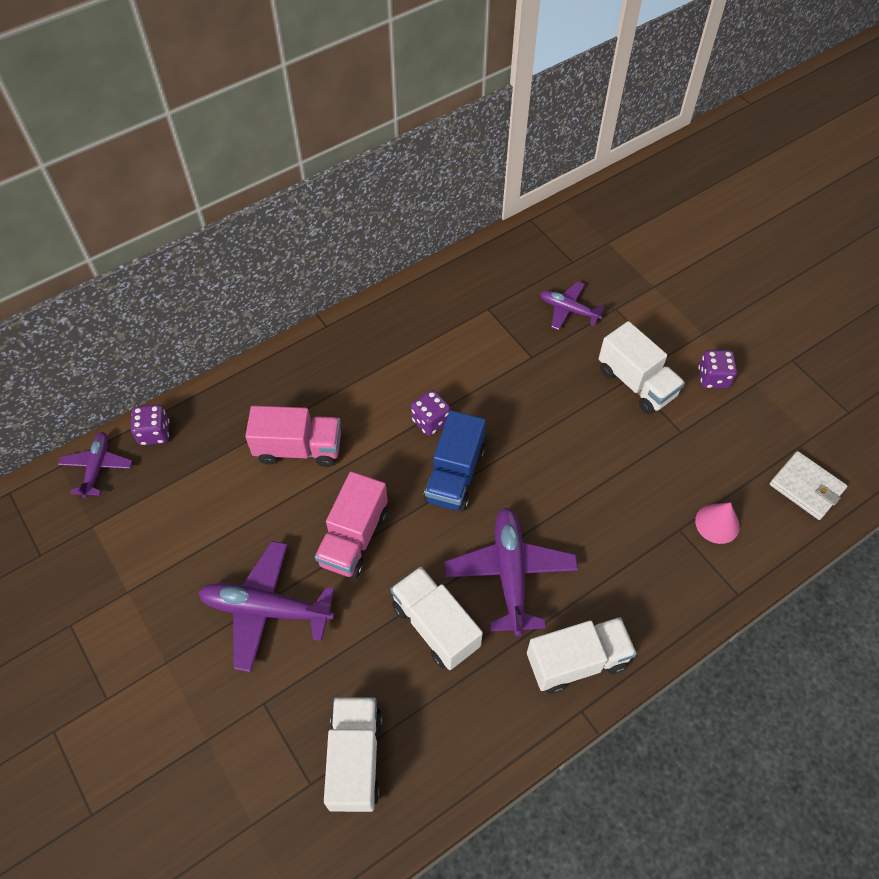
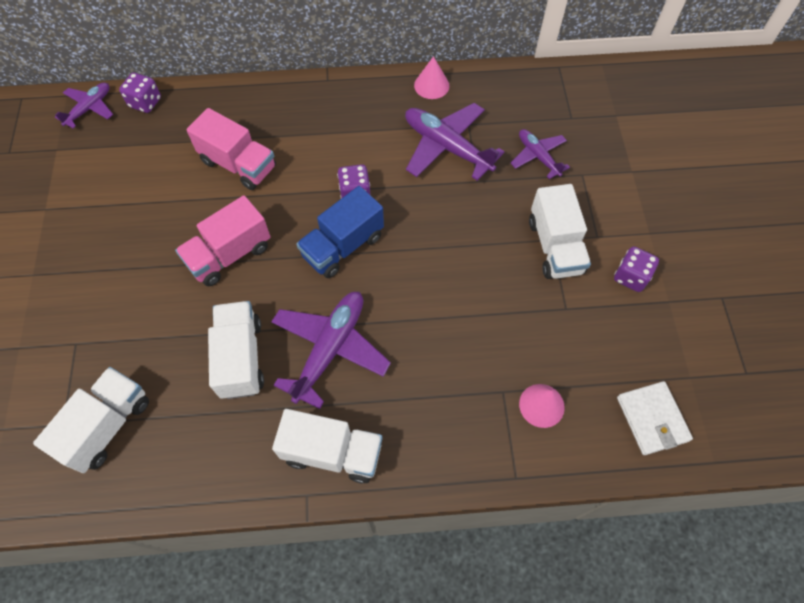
camera: 30 degrees right, 5 degrees up
(266, 609) = (127, 274): purple plane -> purple plane (447, 147)
(429, 287) = (431, 85): none -> pink cone

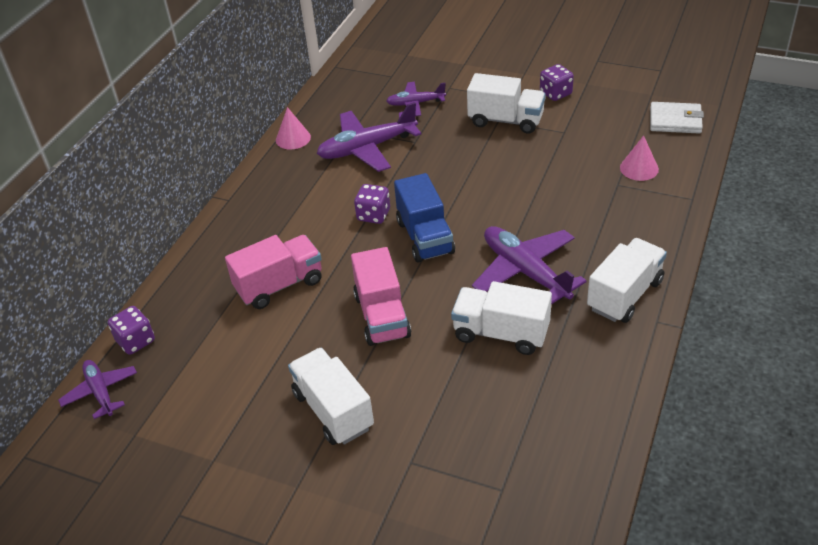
camera: 60 degrees left, 20 degrees down
(107, 425) = (521, 451): white truck -> white truck (333, 410)

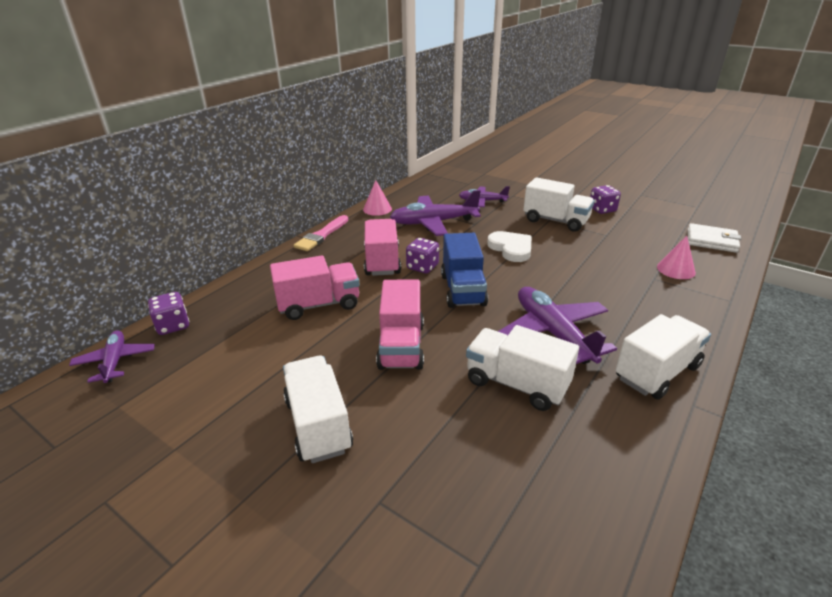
camera: 10 degrees right, 10 degrees down
(242, 191) = (321, 235): none -> pink brush
(326, 216) = (382, 261): none -> pink truck
(464, 171) = (511, 248): none -> white heart

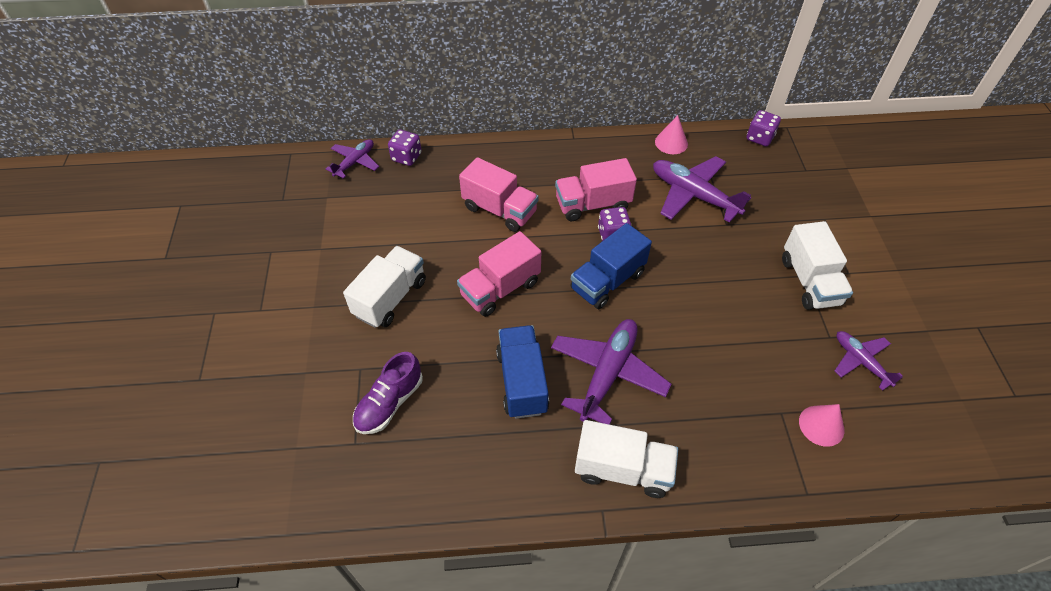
camera: 50 degrees right, 20 degrees up
(321, 235) = (588, 141): pink brush -> none
(382, 261) = (592, 204): pink truck -> pink truck turned 150 degrees counterclockwise
(452, 499) = (389, 403): none -> purple shoe
(482, 201) = (780, 203): purple plane -> purple plane (861, 361)
(511, 248) = (711, 276): white heart -> none
(516, 384) = (522, 381): white truck -> blue truck
(602, 210) = (887, 308): purple dice -> purple dice (759, 138)
(711, 241) = (932, 438): white wallet -> none

